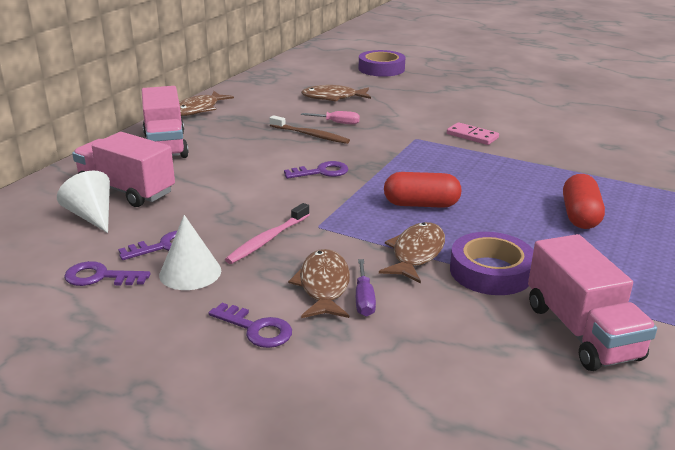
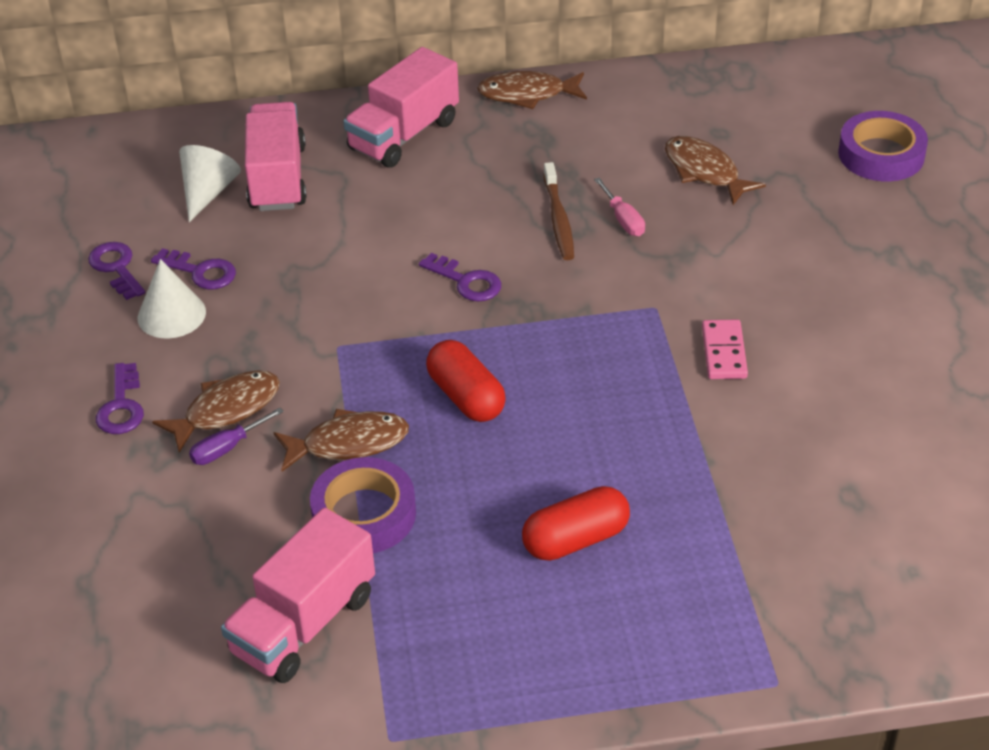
camera: 55 degrees right, 15 degrees up
(267, 240) = (275, 327): pink toothbrush -> none

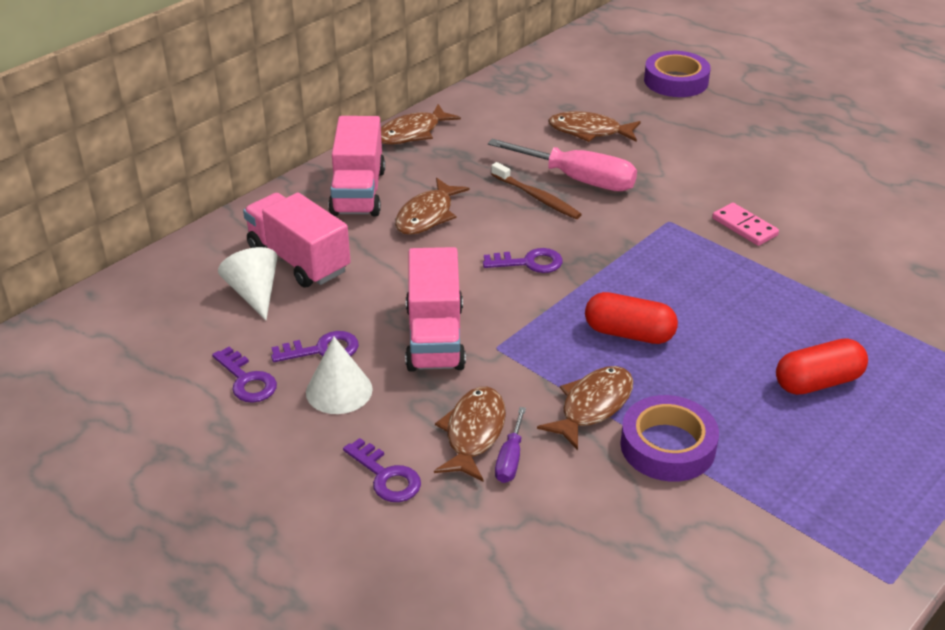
camera: 40 degrees left, 5 degrees down
(116, 268) = (247, 380): purple key -> purple key turned 150 degrees counterclockwise
(303, 624) = (730, 545): pink truck -> pink truck (435, 337)
(435, 188) = (427, 215): none -> brown fish
(575, 539) = (817, 382): red capsule -> red capsule turned 45 degrees clockwise
(623, 220) = (578, 180): pink screwdriver -> pink screwdriver, size x2.04

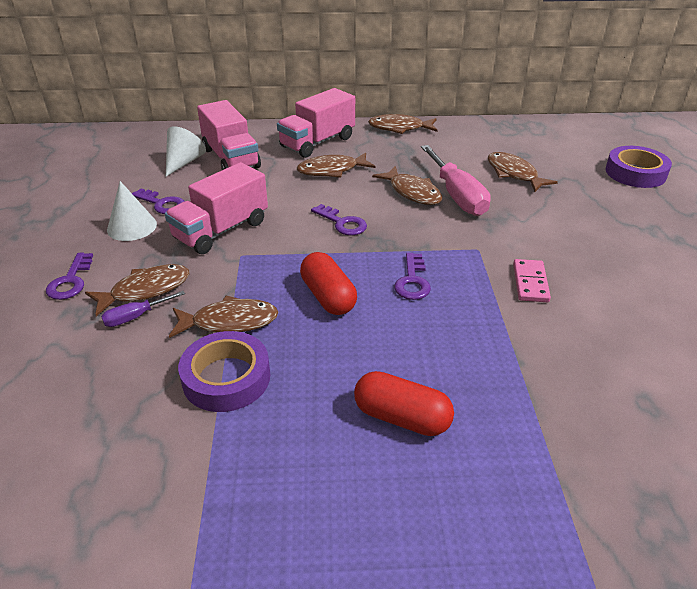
camera: 45 degrees right, 0 degrees up
(247, 380) = (107, 197): purple key -> purple key (412, 281)
(299, 259) = (231, 158): pink truck -> pink truck turned 150 degrees clockwise
(537, 197) = (412, 192): brown toothbrush -> brown fish

